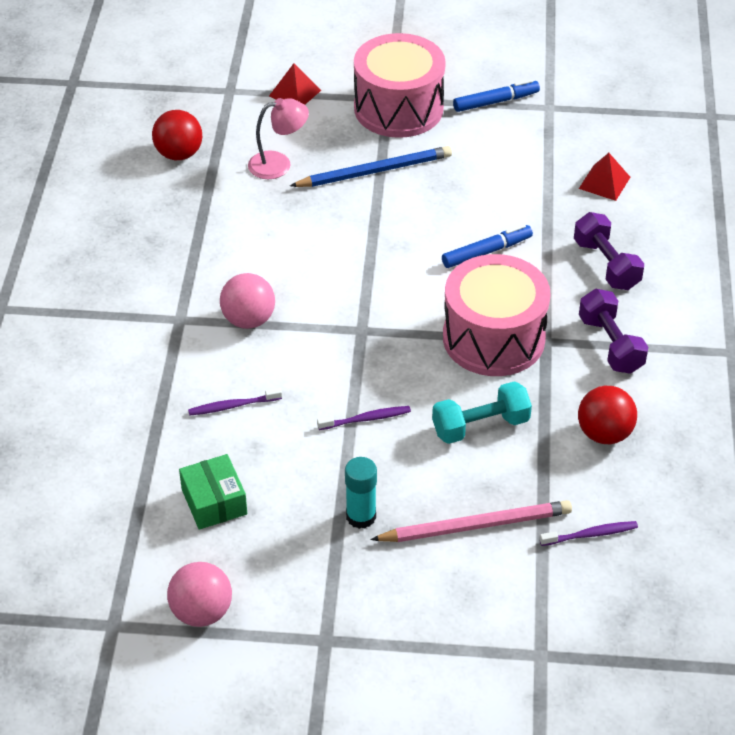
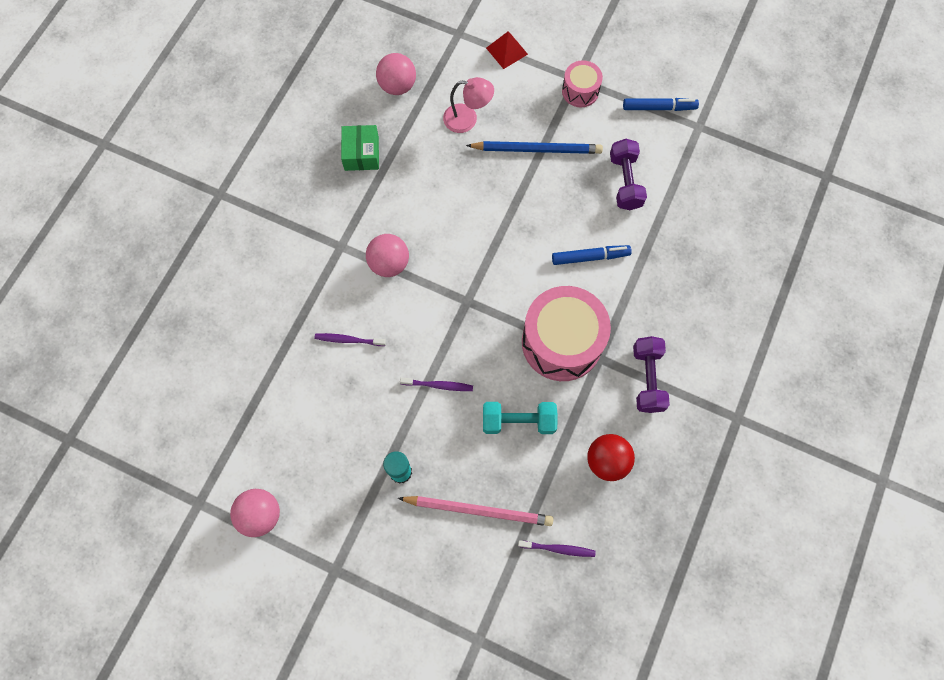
camera: 20 degrees right, 25 degrees up
(179, 154) = (397, 86): red ball -> pink ball
(214, 501) = (304, 421): green box -> green box (361, 153)
(398, 108) = (580, 91): pink drum -> pink drum, size x0.51
(604, 182) = (710, 218): red pyramid -> none
(606, 265) = (677, 300): purple dumbbell -> purple dumbbell (625, 182)

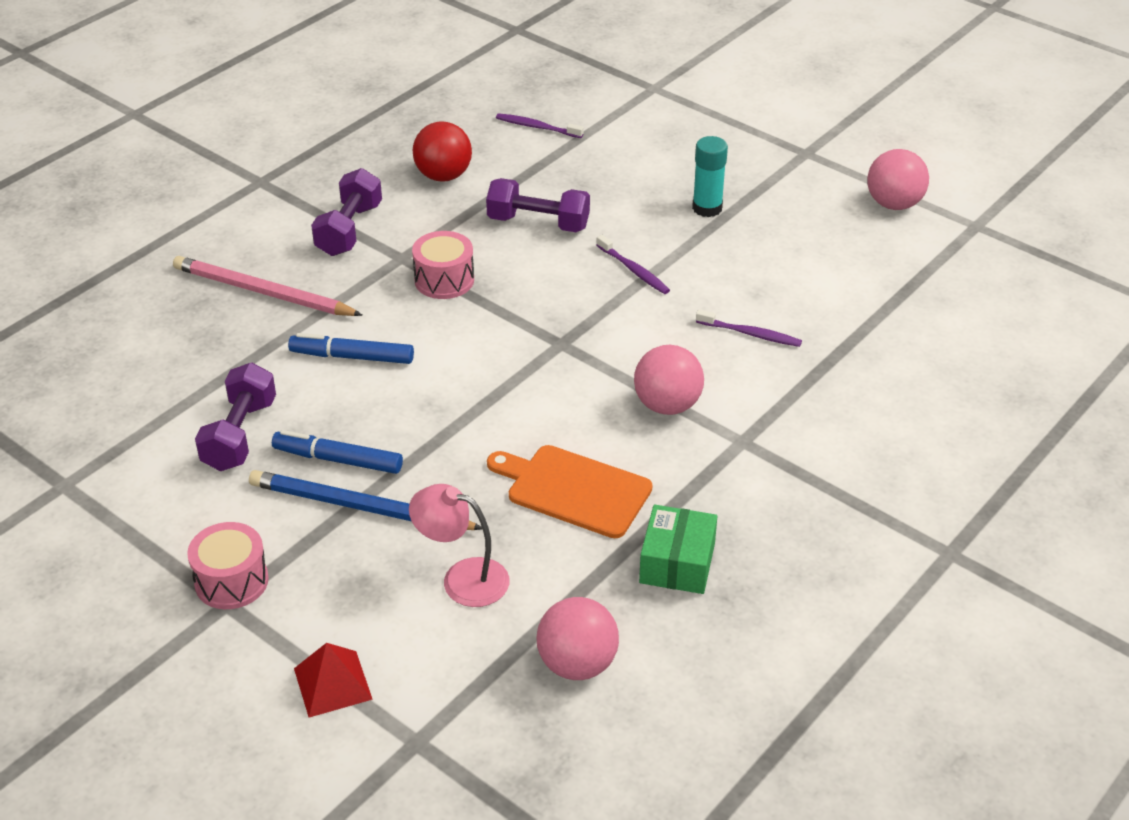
camera: 165 degrees left, 30 degrees down
(427, 188) = (574, 490): none -> orange cutting board
(438, 385) = (633, 270): purple toothbrush -> purple toothbrush turned 150 degrees counterclockwise
(478, 510) = (619, 166): pink pencil -> pink pencil (263, 292)
(518, 421) = (538, 223): turquoise dumbbell -> purple dumbbell
(561, 342) = (444, 280): pink drum -> pink drum, size x0.51
(658, 107) = (110, 526): blue marker -> blue marker (339, 460)

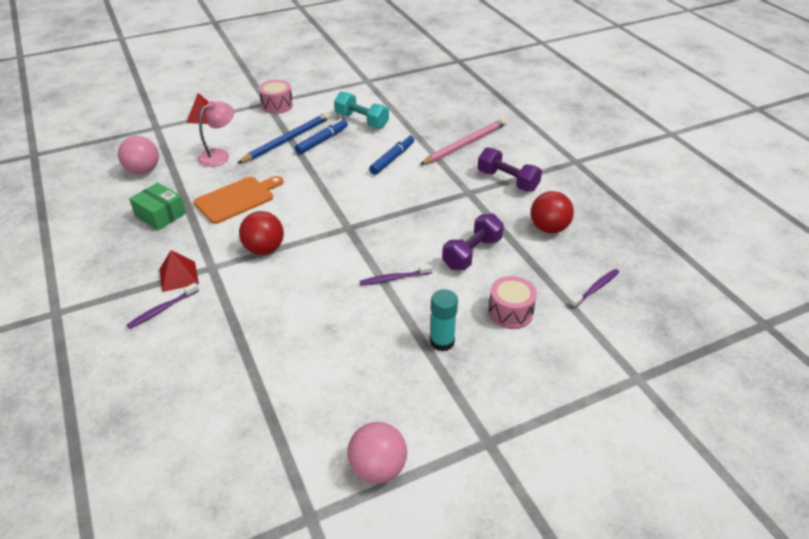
camera: 115 degrees right, 0 degrees up
(240, 435) = (361, 121): purple dumbbell -> turquoise dumbbell
(444, 280) = (436, 202): pink drum -> pink drum (510, 312)
(667, 405) = (264, 249): pink ball -> red ball
(750, 334) = (293, 307): purple toothbrush -> purple toothbrush (162, 309)
(785, 465) = (178, 276): none -> red pyramid

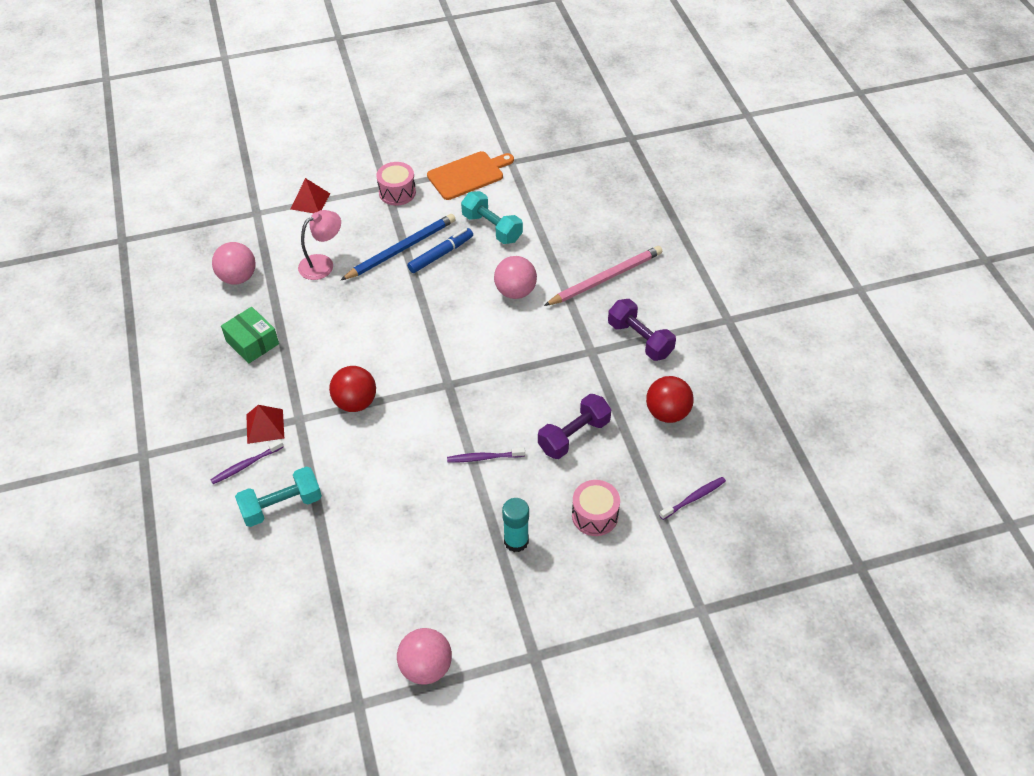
camera: 10 degrees right, 10 degrees up
(202, 339) = (282, 506): none -> turquoise dumbbell
(237, 199) = (335, 330): orange cutting board -> orange cutting board (468, 175)
(392, 159) = (515, 291): blue marker -> pink ball

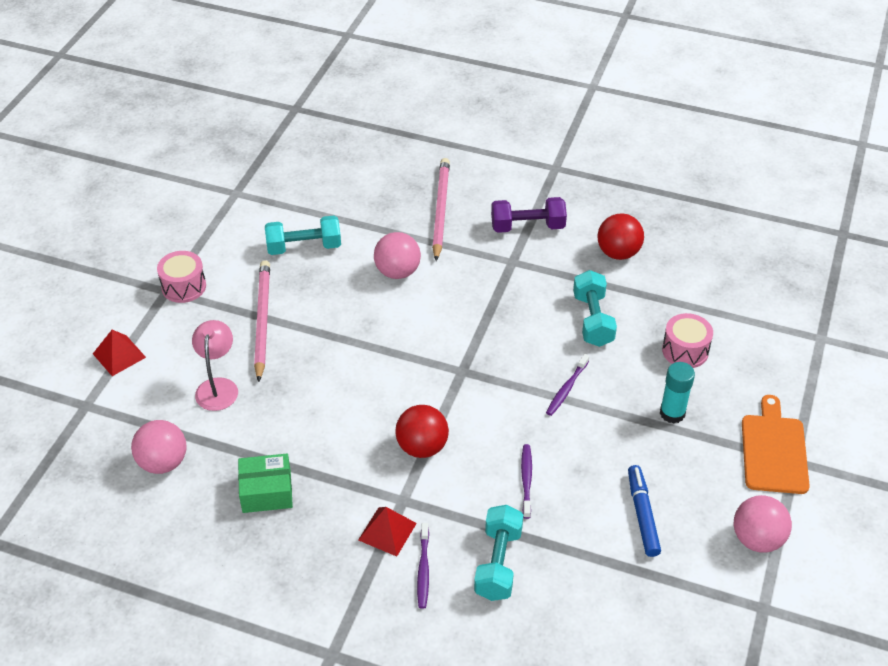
camera: 55 degrees left, 5 degrees down
(401, 249) = (262, 320): blue pencil -> pink pencil
(440, 255) = (299, 297): blue marker -> blue marker (642, 515)
(468, 175) = (219, 228): orange cutting board -> orange cutting board (774, 450)
(574, 436) = (593, 320): purple dumbbell -> turquoise dumbbell
(693, 498) = (714, 284): purple toothbrush -> purple toothbrush (526, 480)

